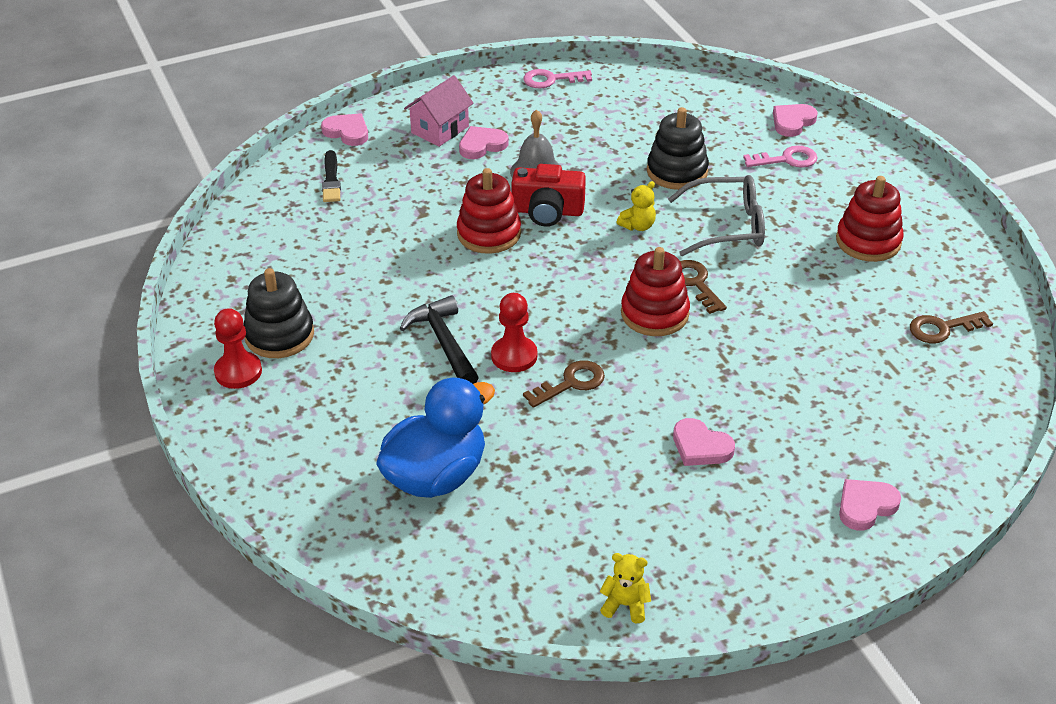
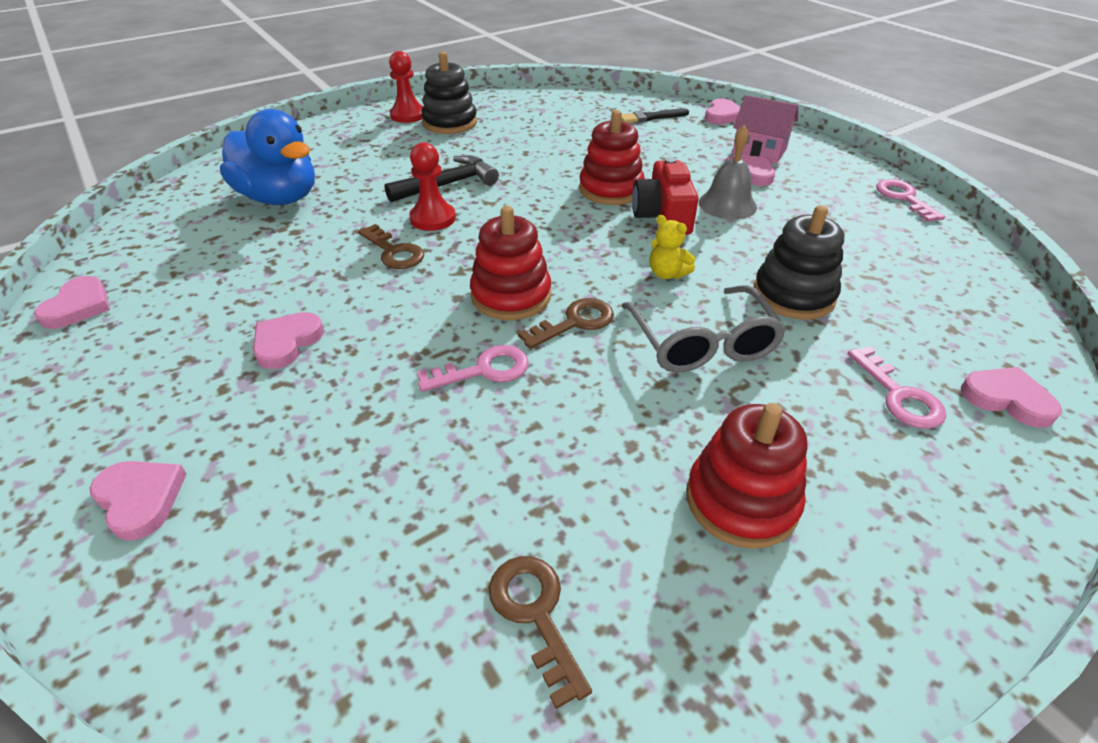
camera: 80 degrees right, 0 degrees up
(625, 605) = (78, 306): yellow teddy bear -> pink heart
(746, 335) = (483, 370): none -> pink key

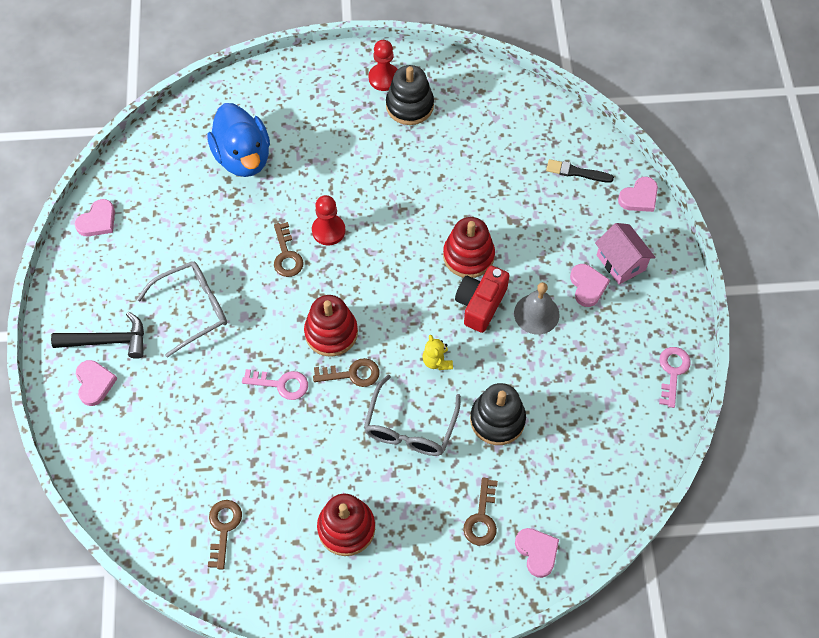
camera: 30 degrees right, 20 degrees up
(287, 342) = (193, 309): pink heart -> grey glasses
(448, 184) = (360, 194): black hammer -> black hammer (107, 341)
(899, 395) = (482, 518): pink key -> brown key

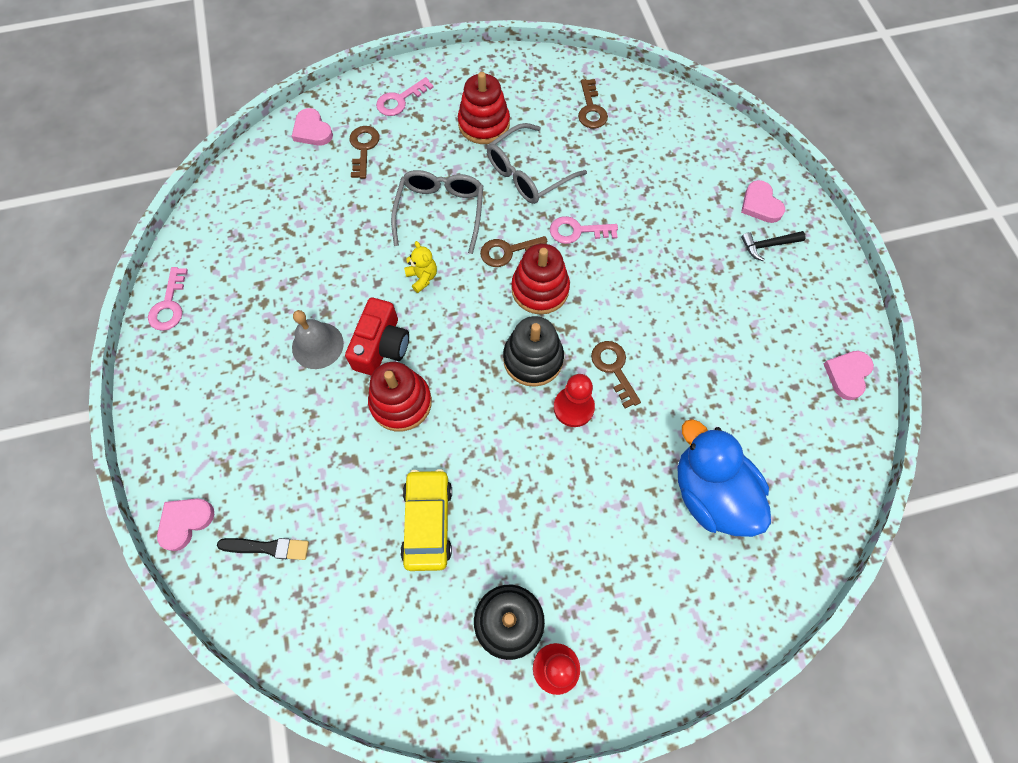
camera: 170 degrees right, 5 degrees up
(107, 341) = (768, 245): black hammer -> black hammer, size x0.63
(193, 309) = (695, 291): grey glasses -> grey glasses (528, 173)
(435, 578) = (400, 100): none -> pink key
(457, 170) = (428, 522): none -> yellow car
(497, 420) = (354, 231): black stacking toy -> black stacking toy (533, 359)
(587, 286) = (258, 387): pink heart -> none
(621, 262) = (216, 424): pink house -> none

